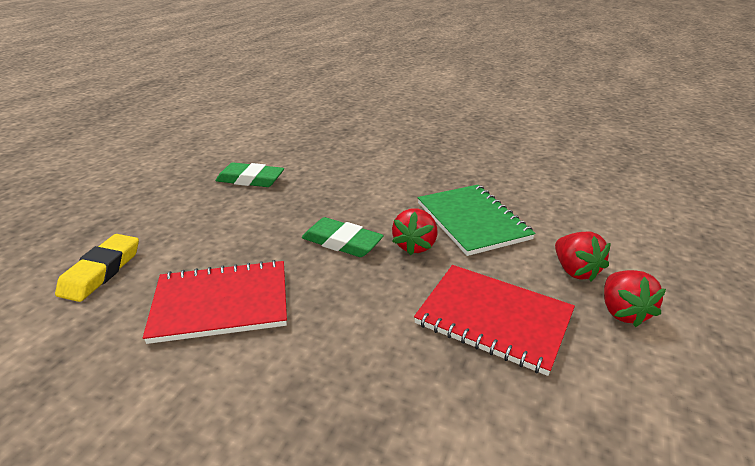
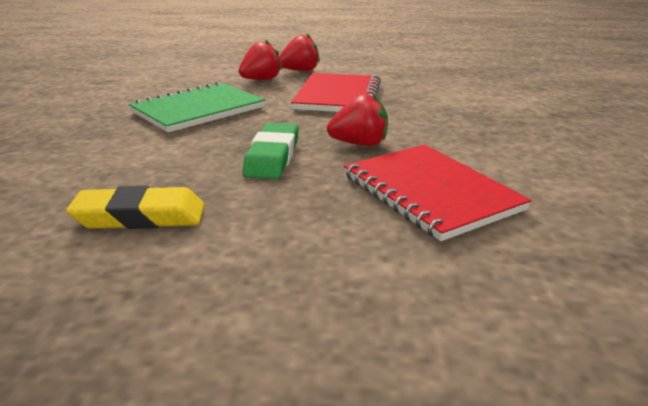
camera: 110 degrees left, 5 degrees down
(101, 271) = (478, 314): yellow eraser -> yellow eraser (140, 217)
(250, 180) = (98, 274): green eraser -> none
(415, 246) = (258, 126): red strawberry -> red strawberry (360, 144)

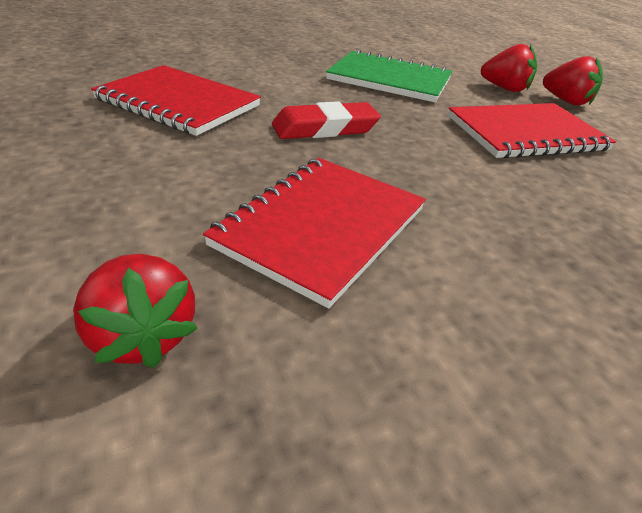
camera: 60 degrees right, 10 degrees up
(140, 217) = (178, 103): yellow eraser -> red notebook
(272, 157) = (325, 128): green eraser -> red eraser
(360, 144) = (404, 166): red strawberry -> red strawberry (142, 336)

